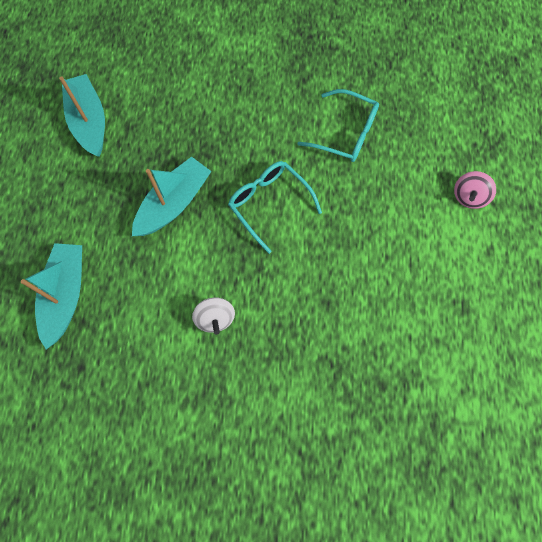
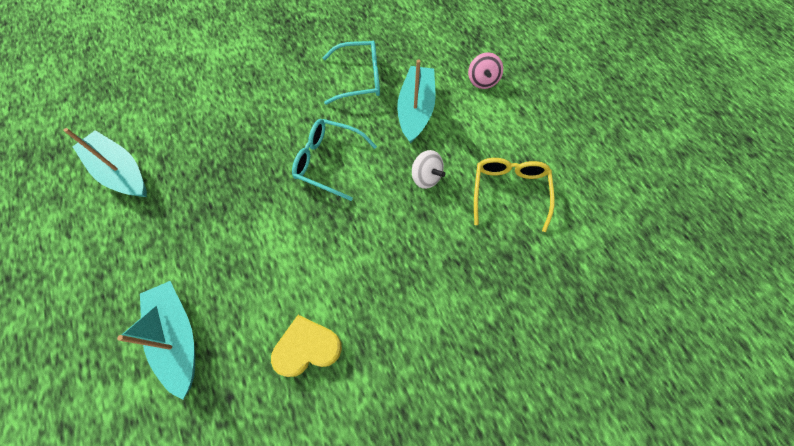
camera: 30 degrees left, 5 degrees down
(161, 363) = (307, 348): none -> yellow heart
(174, 203) = (242, 202): turquoise boat -> turquoise boat (416, 110)
(215, 318) = (335, 279): white spinning top -> white spinning top (426, 177)
(423, 325) = (509, 192): none -> yellow glasses

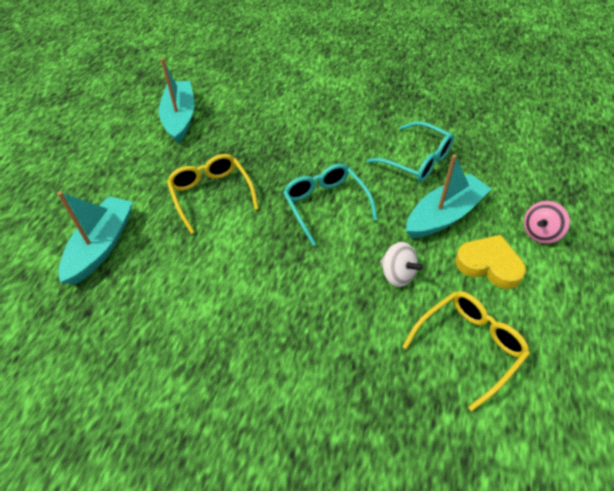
camera: 45 degrees right, 15 degrees down
(227, 220) = (211, 194): none -> yellow glasses
(307, 348) = (169, 325): yellow heart -> yellow heart (489, 265)
(426, 177) = (397, 274): white spinning top -> white spinning top turned 45 degrees counterclockwise

